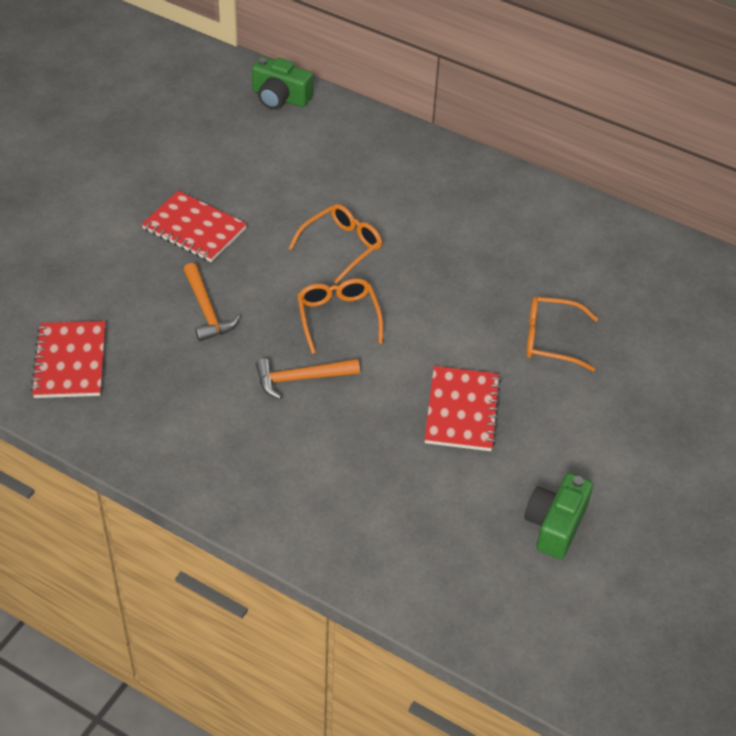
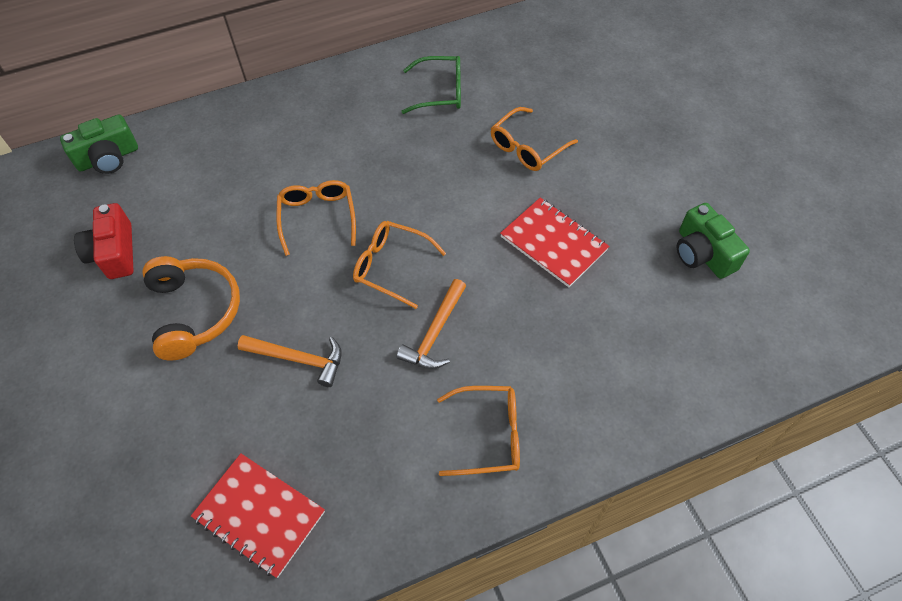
camera: 50 degrees left, 10 degrees up
(194, 229) = (194, 312): red notebook -> orange headphones
(203, 155) = (114, 252): none -> red camera
(239, 460) = (488, 435): none -> orange glasses
(552, 248) = (440, 92): none -> green glasses

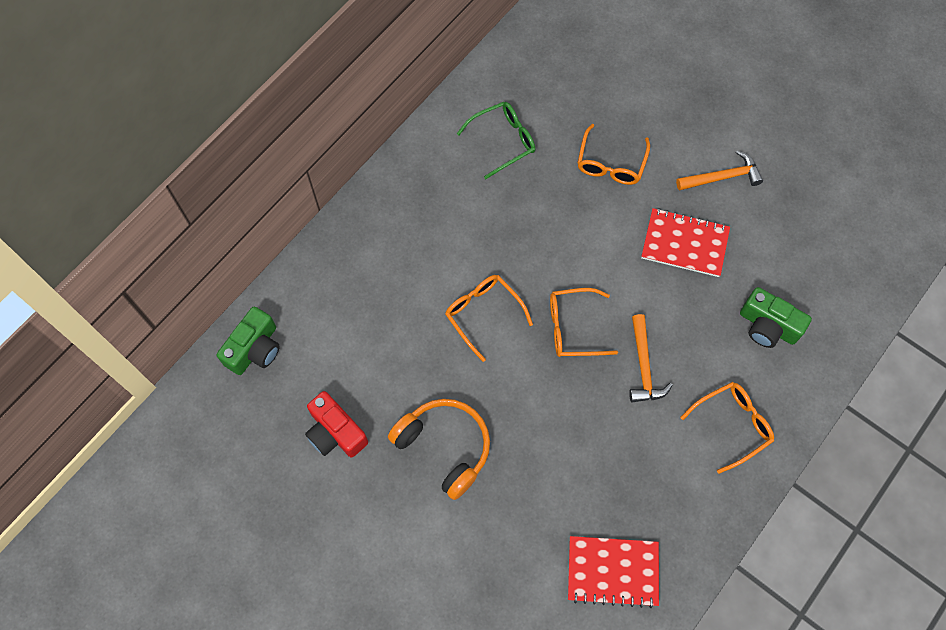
camera: 30 degrees left, 10 degrees up
(298, 359) = (556, 442): orange hammer -> orange hammer (722, 177)
(702, 253) = (798, 197): green camera -> green camera (767, 326)

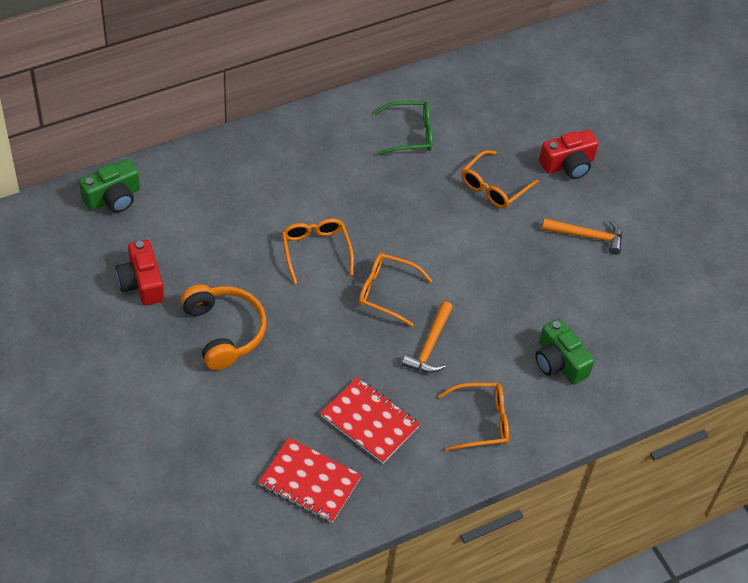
camera: 20 degrees right, 15 degrees down
(665, 107) = (568, 164): none -> red camera
(684, 244) = (522, 271): red notebook -> red notebook (369, 421)

